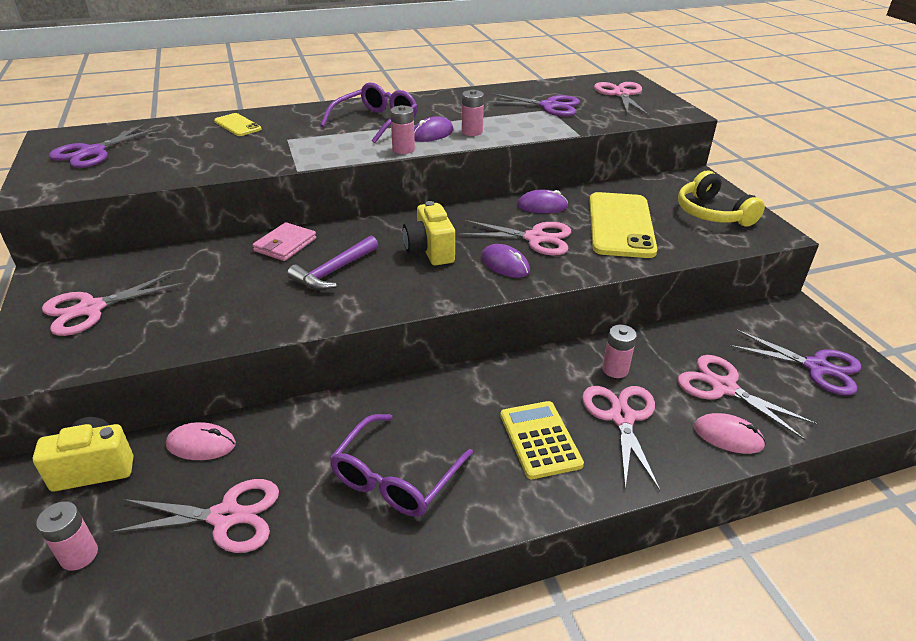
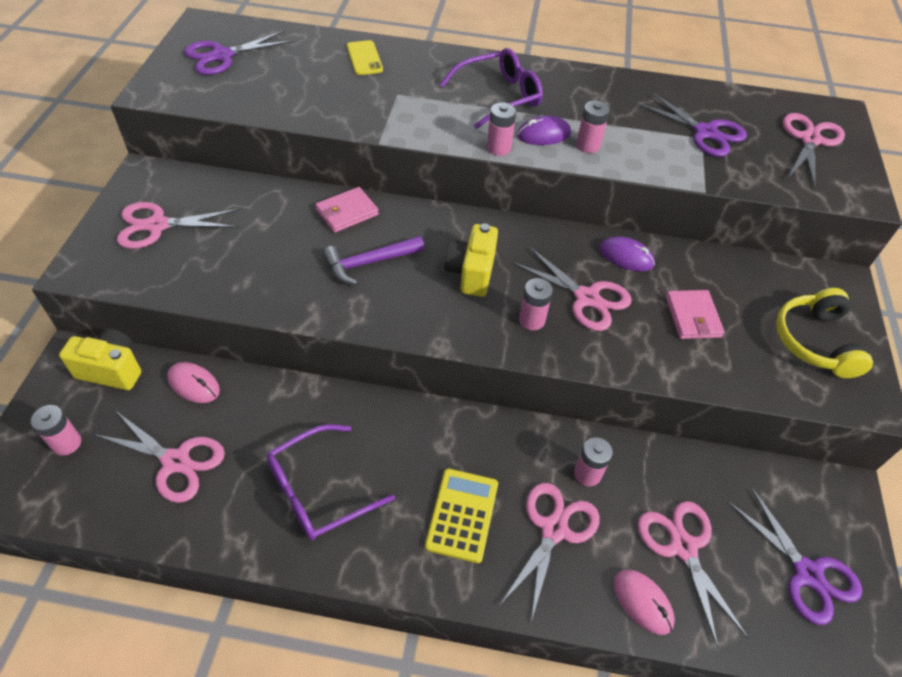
camera: 25 degrees right, 15 degrees up
(505, 264) = (531, 320): purple mouse -> pink battery
(621, 225) = (693, 317): yellow phone -> pink wallet

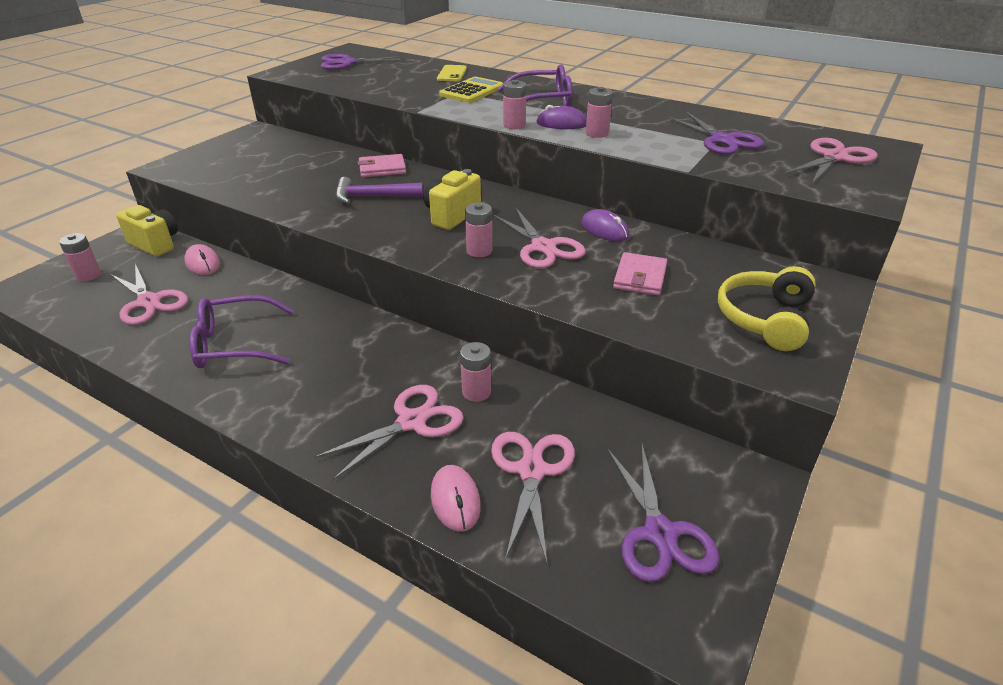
camera: 25 degrees right, 15 degrees down
(157, 225) = (238, 155): pink scissors -> none
(462, 515) = (337, 389): yellow calculator -> yellow calculator (472, 91)

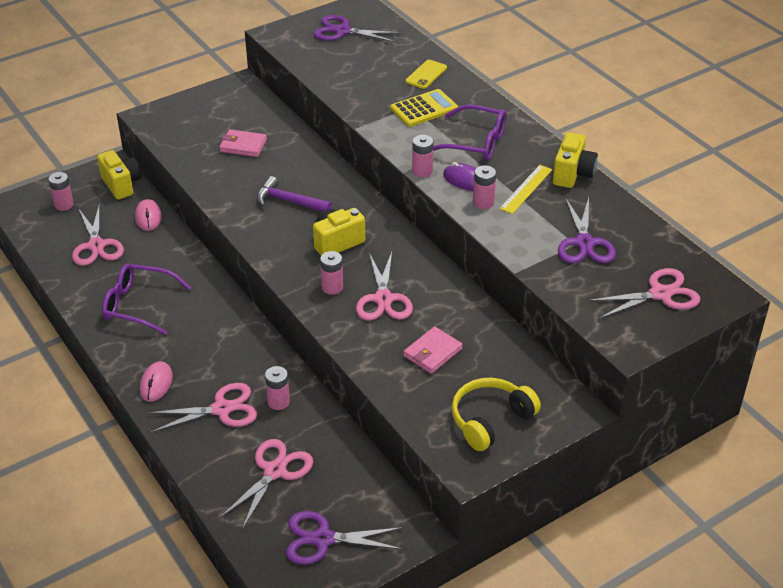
camera: 25 degrees right, 5 degrees up
(382, 169) = (317, 168): pink wallet -> pink wallet (243, 146)
(455, 500) = (215, 472): pink mouse -> pink mouse (156, 383)
(604, 230) = (447, 296): purple mouse -> none
(624, 119) = (526, 189): none -> yellow ruler
(652, 104) = (572, 174): none -> yellow camera
(660, 533) = (323, 539): purple scissors -> purple scissors turned 75 degrees clockwise

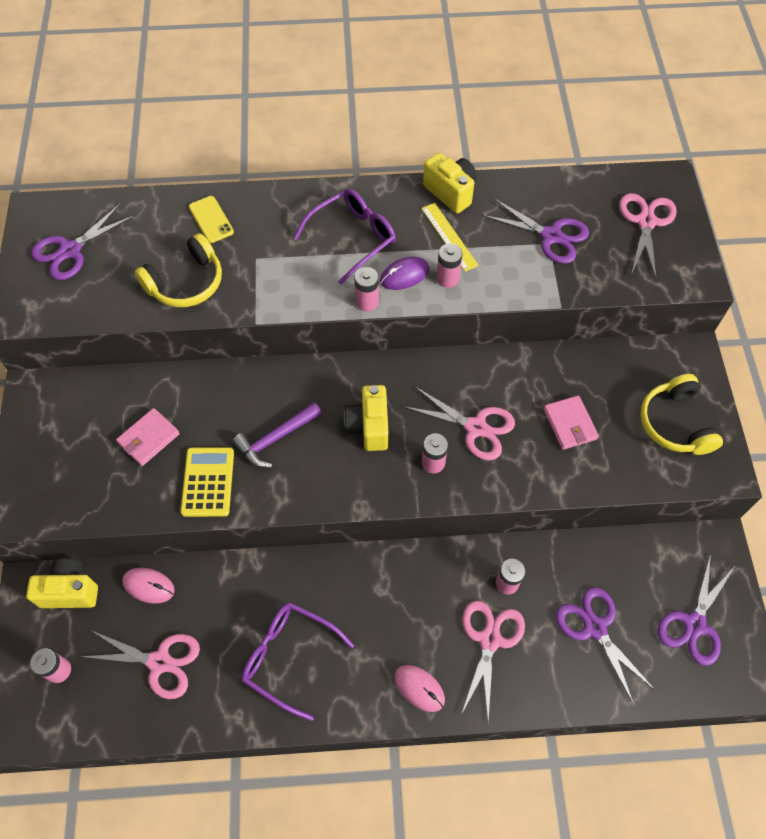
camera: 60 degrees left, 20 degrees up
(138, 305) = (288, 657): purple glasses -> purple glasses turned 75 degrees clockwise
(275, 471) = (595, 628): pink scissors -> purple scissors
(361, 86) = (186, 283): none -> yellow headphones
(424, 109) = (267, 250): yellow calculator -> yellow calculator (208, 482)

